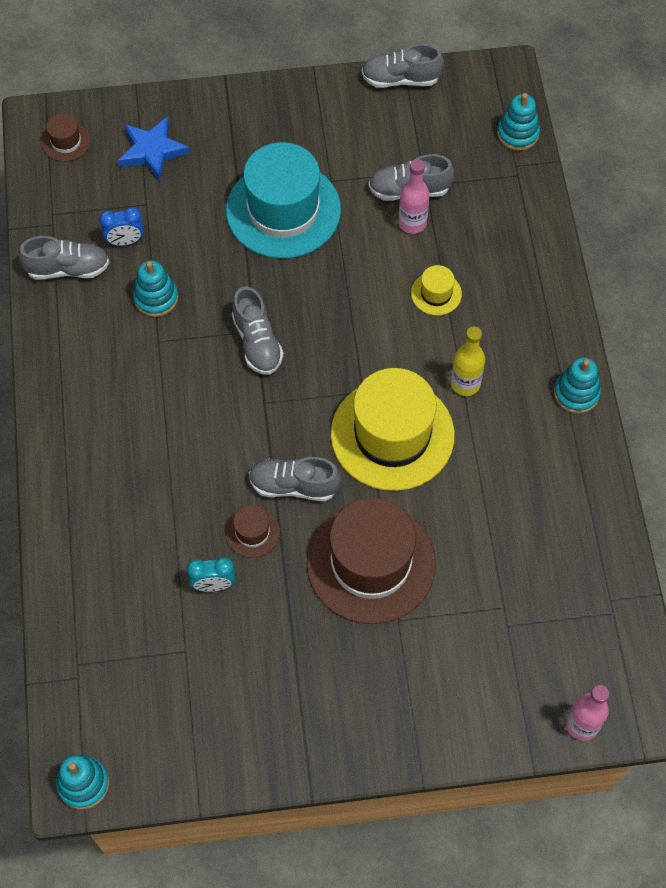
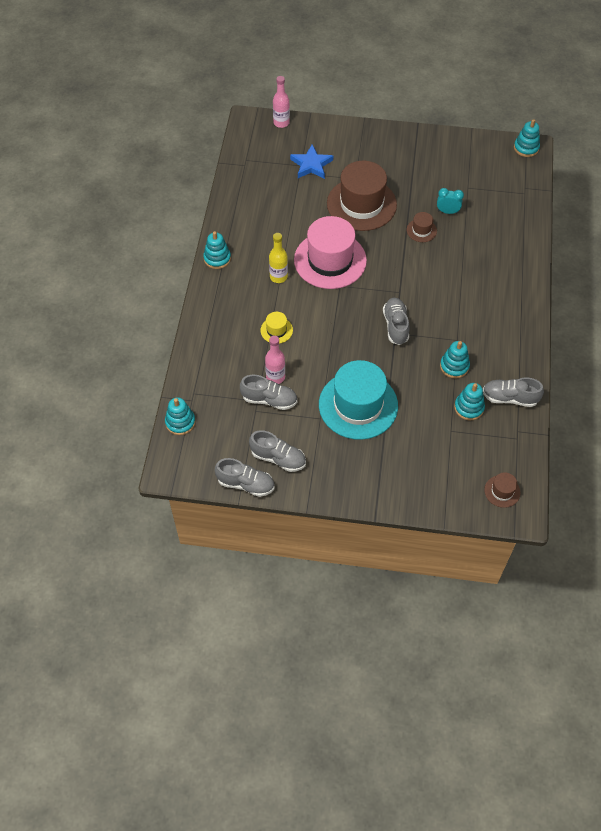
camera: 165 degrees left, 5 degrees down
(125, 241) = (469, 407): blue clock -> turquoise stacking toy
(152, 151) = (440, 469): blue star -> blue star (311, 165)
(294, 486) = (393, 247): grey shoe -> grey shoe (278, 458)
(392, 434) = (330, 260): yellow hat -> pink hat

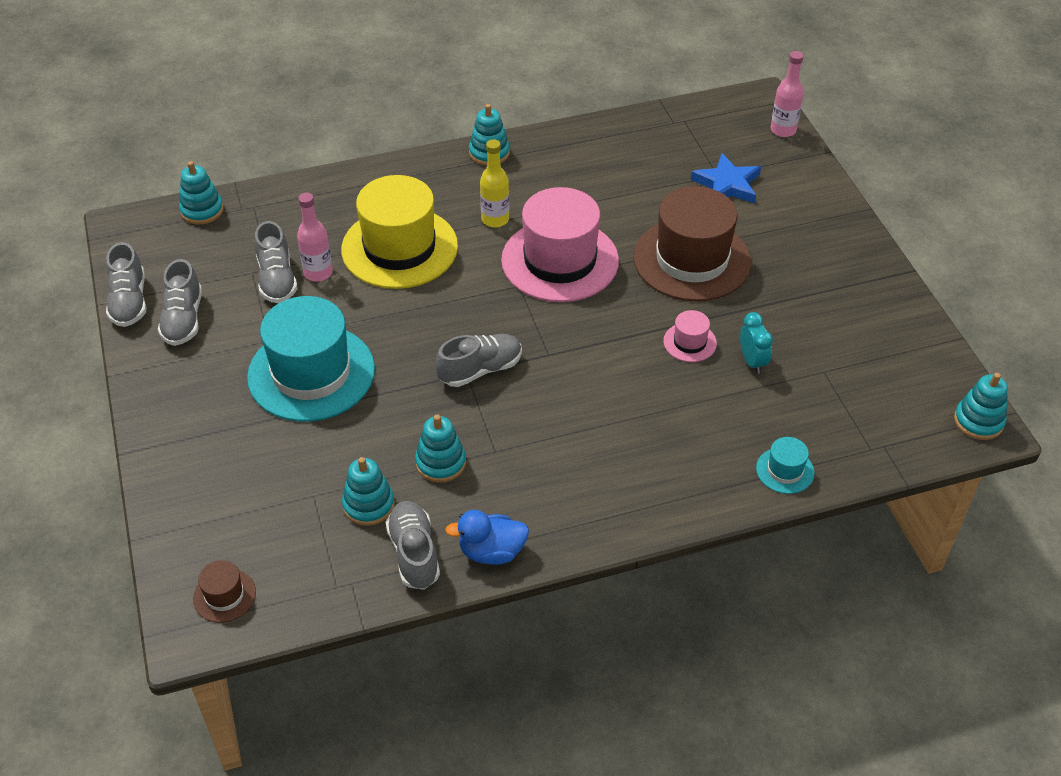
camera: 65 degrees right, 10 degrees down
(276, 330) = (399, 248): yellow hat -> yellow hat, size x2.33
(421, 230) = (690, 342): brown hat -> pink hat
(522, 365) = (491, 552): none -> blue duck
(523, 230) = (785, 470): none -> turquoise hat

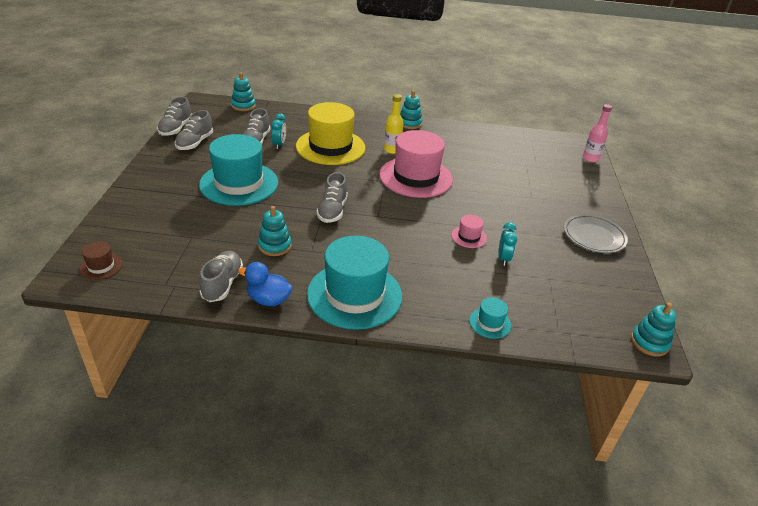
camera: 20 degrees right, 10 degrees down
(318, 273) = (279, 145): pink bottle -> turquoise clock
(368, 505) = (217, 252): turquoise stacking toy -> none
(480, 370) = (332, 211): grey shoe -> grey shoe turned 105 degrees clockwise
(596, 498) = (354, 295): none -> turquoise hat
(692, 260) = (496, 199): brown hat -> none
(727, 184) = (540, 172): blue star -> none
(848, 277) = (594, 236): none -> grey plate

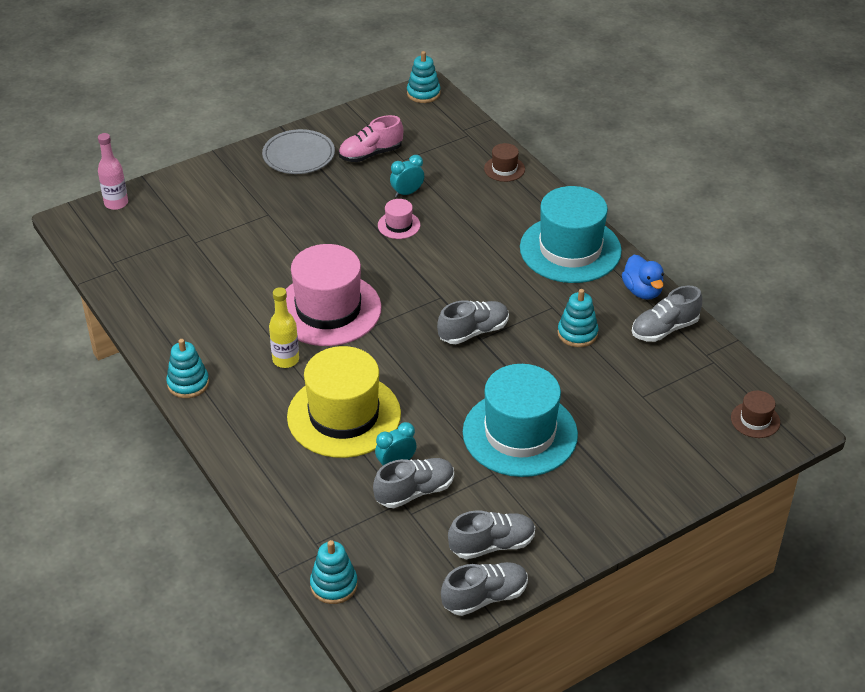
camera: 125 degrees left, 5 degrees up
(490, 323) = (504, 169): turquoise hat -> brown hat
(570, 267) = (370, 154): none -> pink shoe

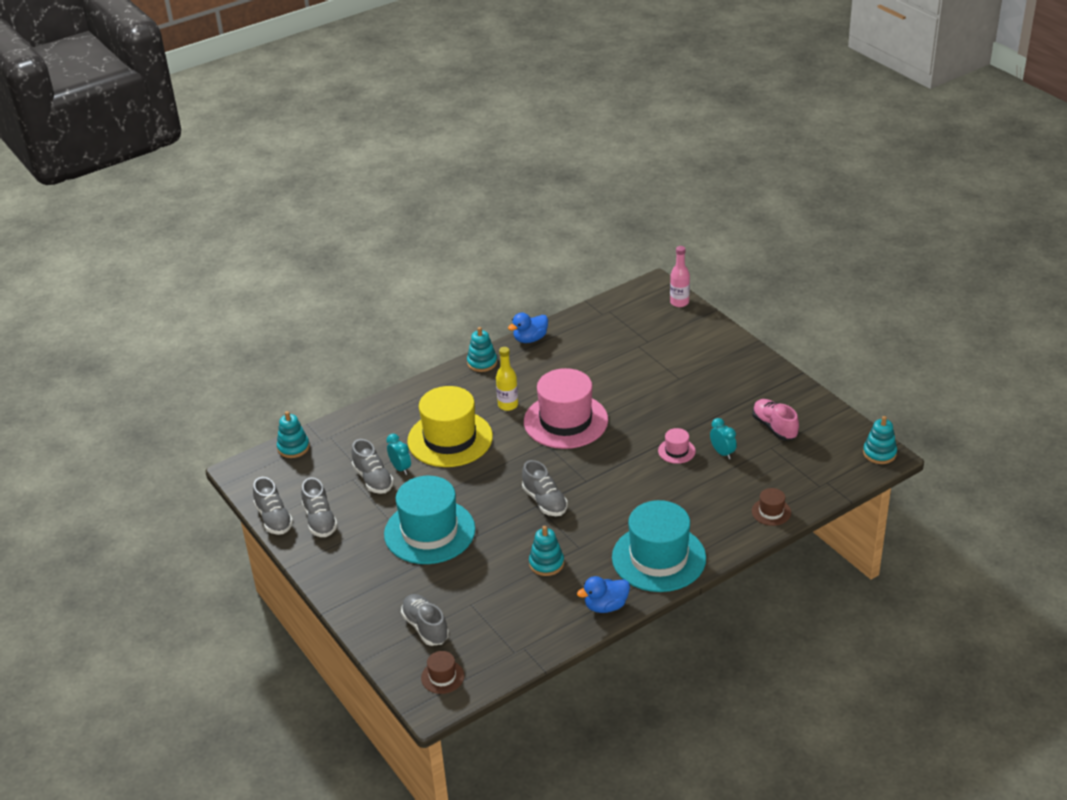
camera: 90 degrees right, 5 degrees down
(149, 336) = (530, 339): none -> blue duck
(298, 155) = (762, 386): grey plate -> none
(664, 329) = (555, 620): grey shoe -> grey shoe (425, 627)

